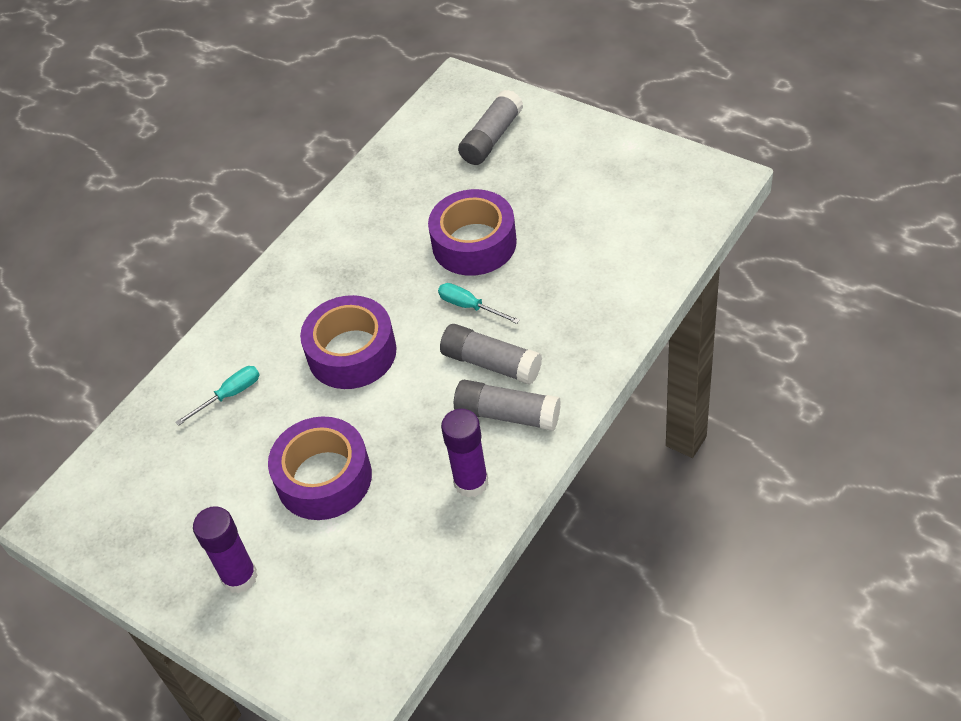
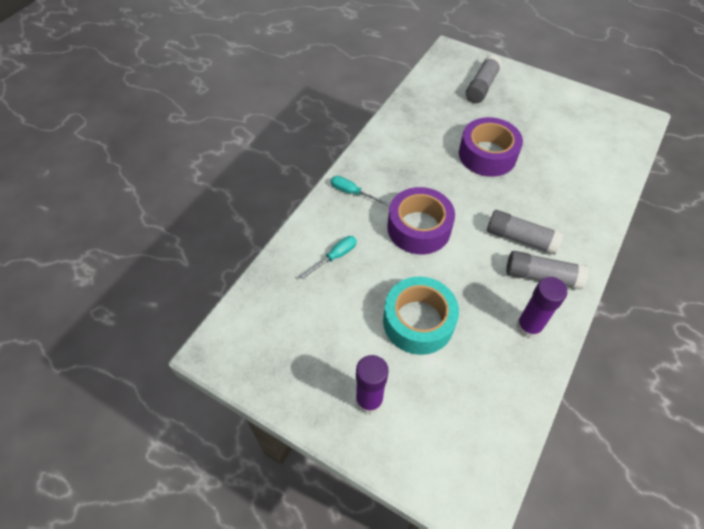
camera: 10 degrees left, 5 degrees up
(324, 478) = (418, 321): purple tape -> turquoise tape
(469, 306) = (495, 198): turquoise screwdriver -> turquoise screwdriver (352, 192)

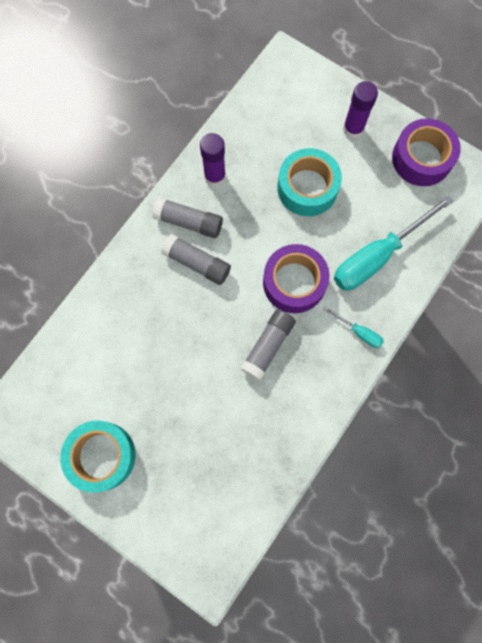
camera: 175 degrees left, 20 degrees up
(335, 256) = (377, 256): turquoise screwdriver -> turquoise screwdriver, size x2.24
(481, 86) = (182, 497): grey glue stick -> grey glue stick (268, 346)
(487, 155) = (203, 375): purple tape -> purple tape (421, 158)
(552, 104) = (101, 456): none -> turquoise tape

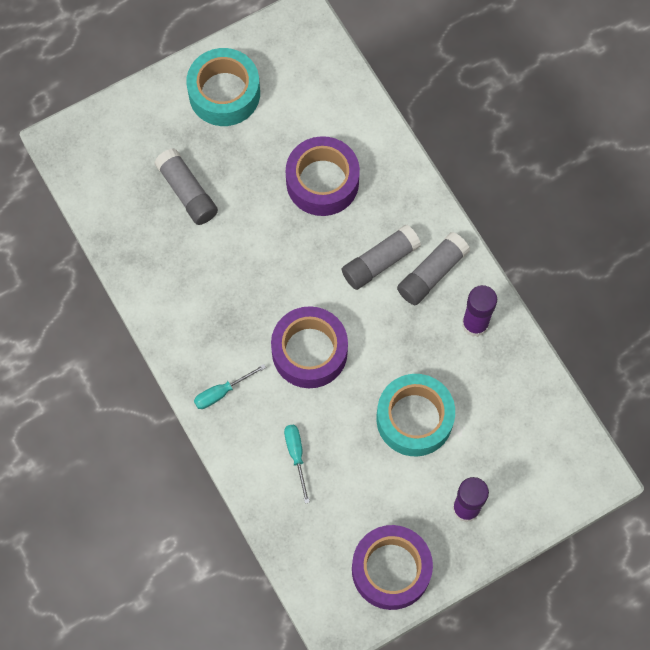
camera: 115 degrees right, 5 degrees down
(149, 336) = (322, 182): none -> purple tape
(268, 346) = (253, 293): grey glue stick -> grey glue stick (187, 192)
(377, 256) = (296, 455): turquoise screwdriver -> turquoise screwdriver, size x0.45

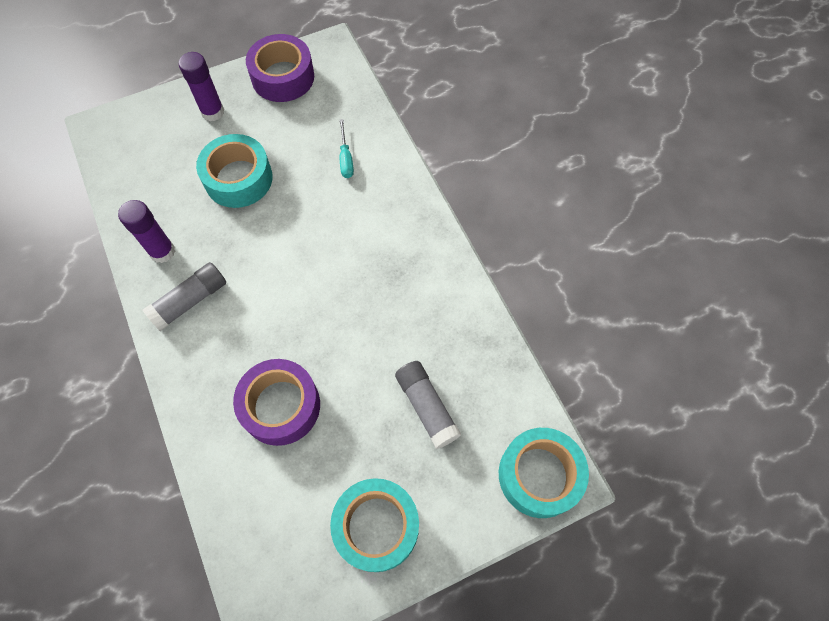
camera: 175 degrees left, 5 degrees down
(85, 143) = (539, 475): none -> turquoise tape
(221, 392) = (406, 212): turquoise screwdriver -> none
(309, 352) = (321, 239): purple tape -> none
(380, 262) = (238, 316): grey glue stick -> none

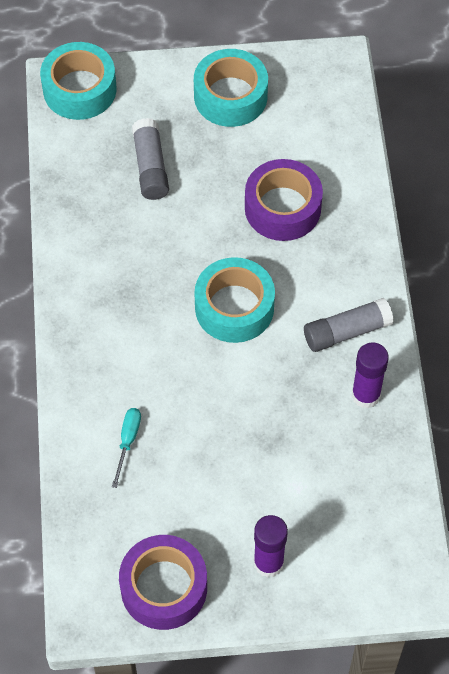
camera: 160 degrees left, 5 degrees down
(238, 178) = (260, 457): turquoise tape -> turquoise tape (234, 307)

